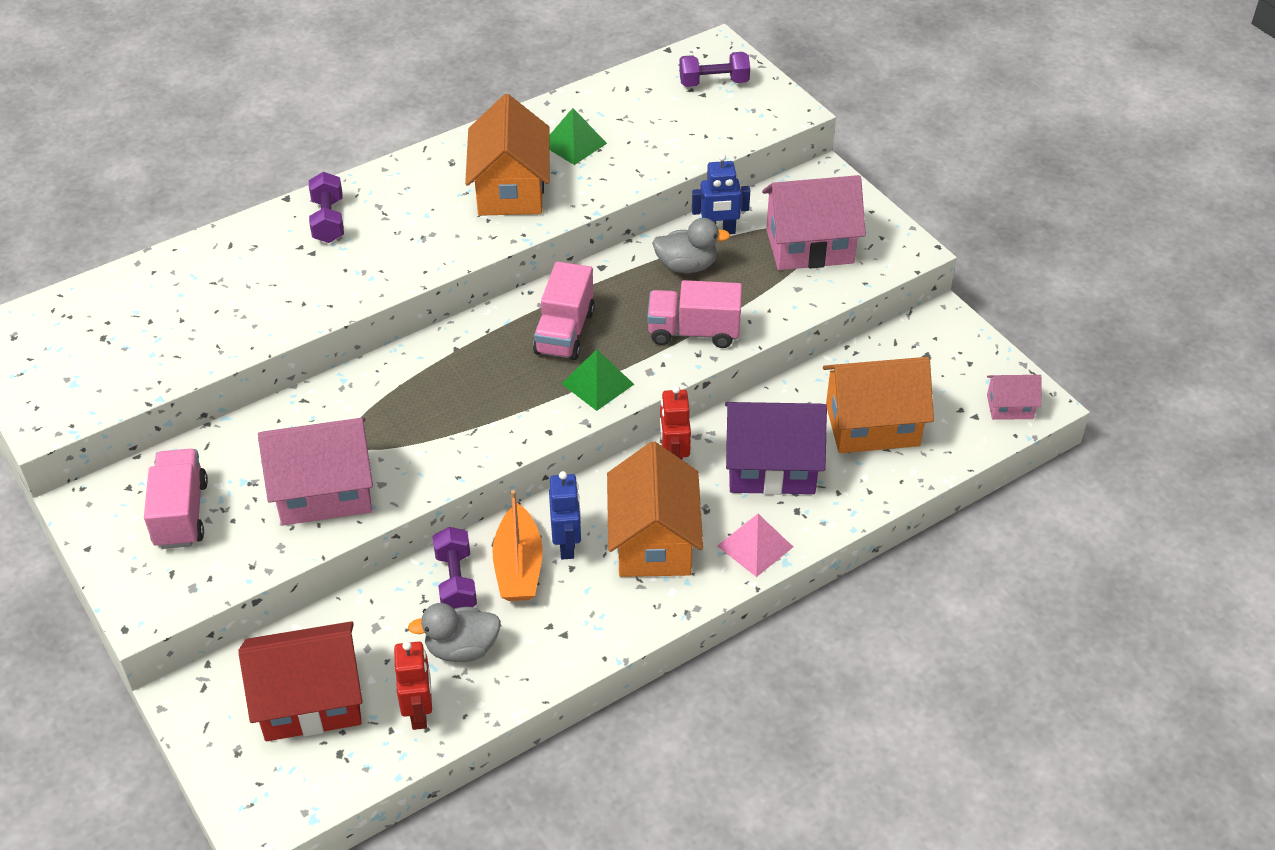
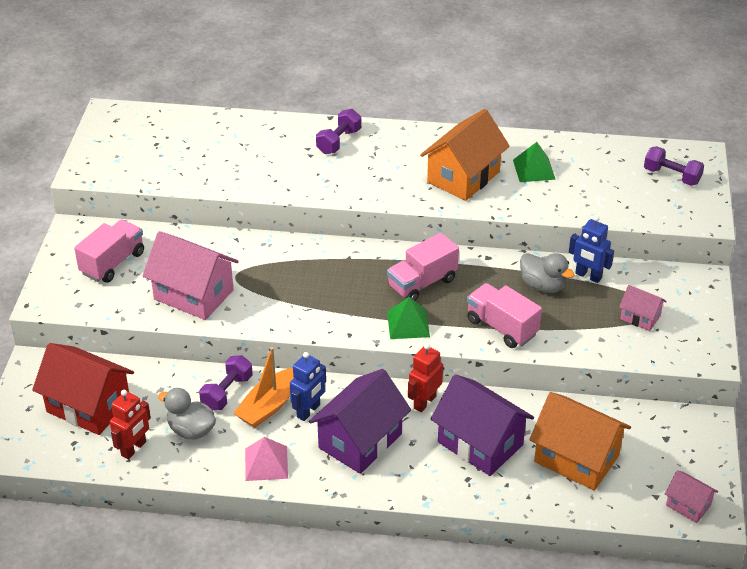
camera: 40 degrees right, 5 degrees down
(653, 541) = (360, 441): orange house -> purple house
(755, 546) = (418, 482): pink pyramid -> pink pyramid (266, 463)
(809, 246) = (640, 317): pink house -> pink house, size x0.51

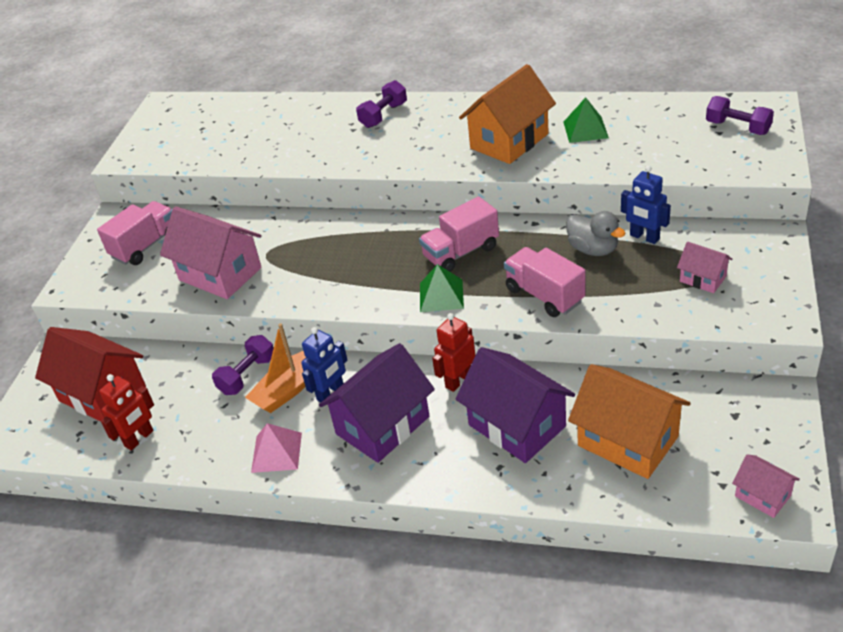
camera: 10 degrees right, 0 degrees up
(191, 430) = (203, 417): grey duck -> none

